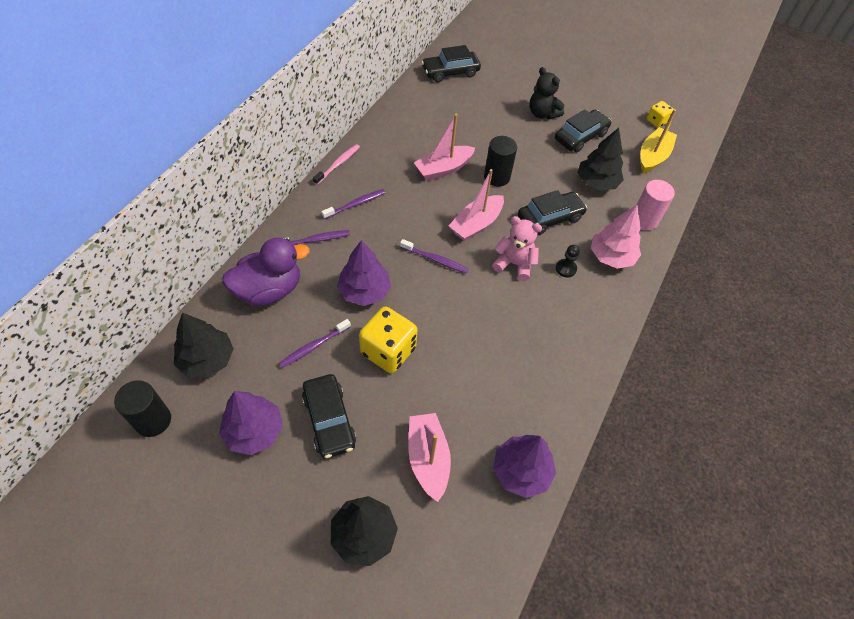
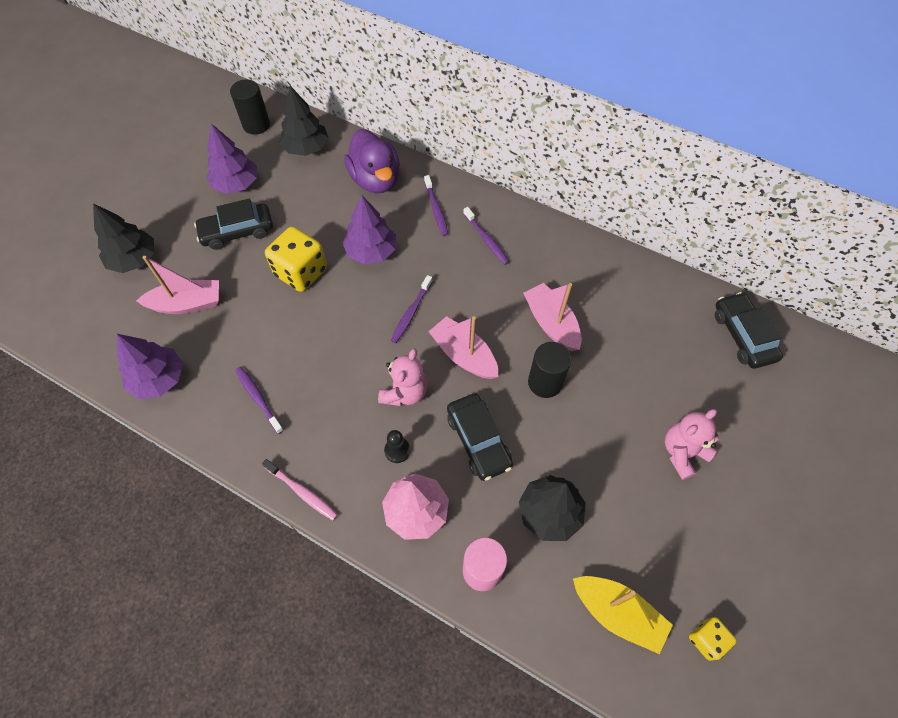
camera: 95 degrees right, 5 degrees up
(313, 346) = (312, 216): purple toothbrush -> purple toothbrush (258, 398)
(338, 164) = (545, 221): pink toothbrush -> pink toothbrush (302, 492)
(542, 113) = (682, 453): black teddy bear -> pink teddy bear
(580, 136) = (643, 503): black car -> none

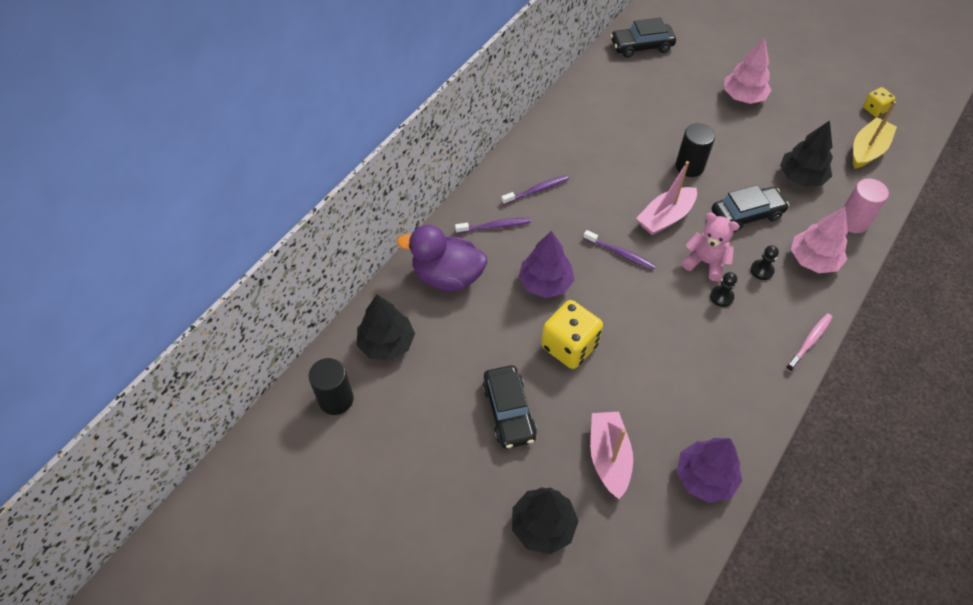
camera: 85 degrees left, 5 degrees down
(236, 184) = (434, 417): purple tree -> none
(258, 398) = (720, 380): purple toothbrush -> none
(360, 406) = (721, 297): none -> black pawn
(375, 180) = (447, 276): purple duck -> purple duck turned 150 degrees counterclockwise
(551, 323) = (631, 155): pink boat -> none
(682, 453) = (743, 96): pink teddy bear -> pink tree

